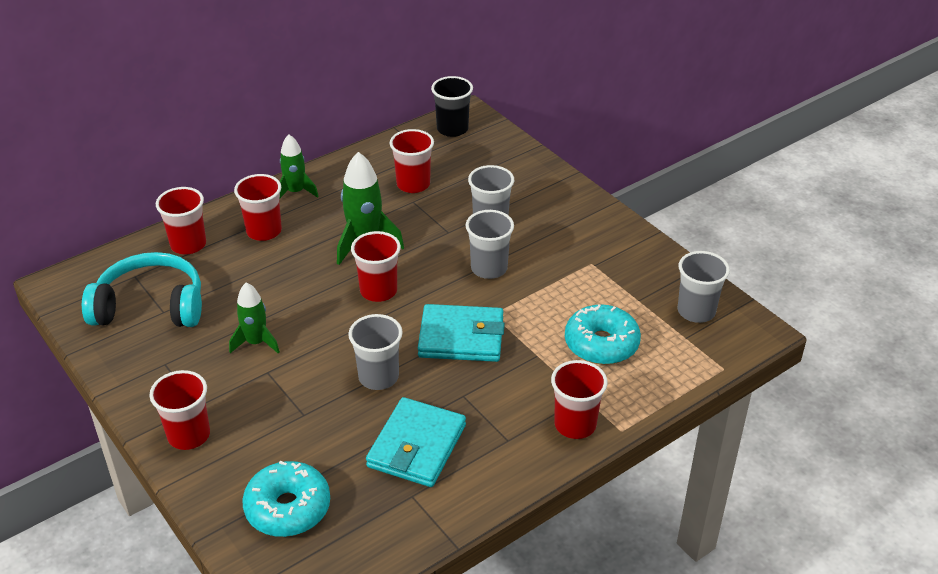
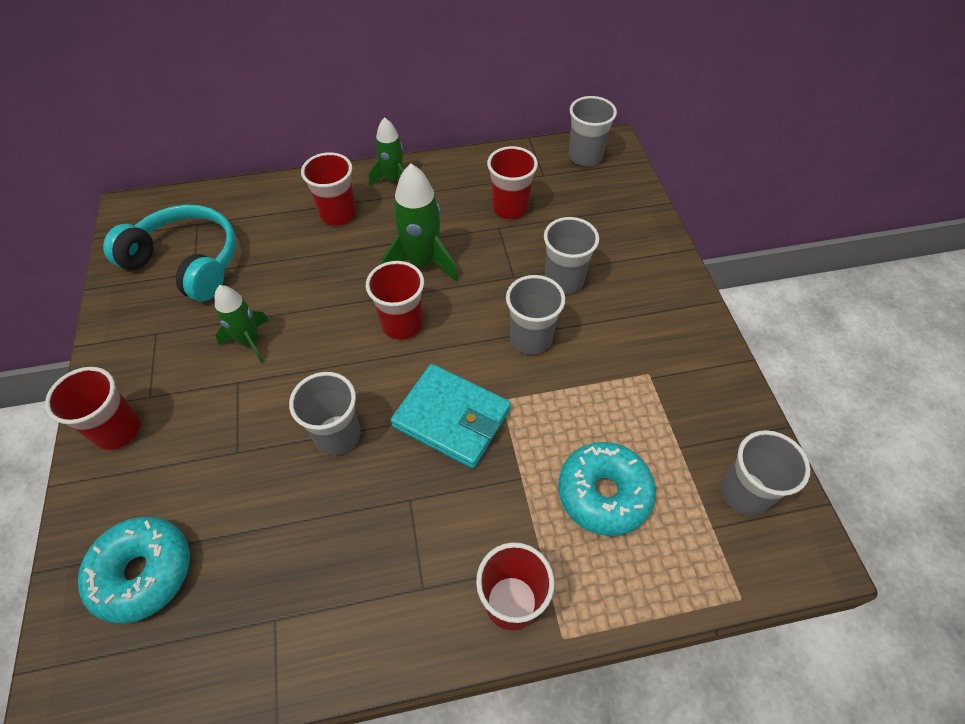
camera: 25 degrees right, 15 degrees up
(188, 244) = (263, 206): red cup -> none
(416, 446) = (320, 549): turquoise wallet -> none
(452, 129) = (585, 156): black cup -> grey cup

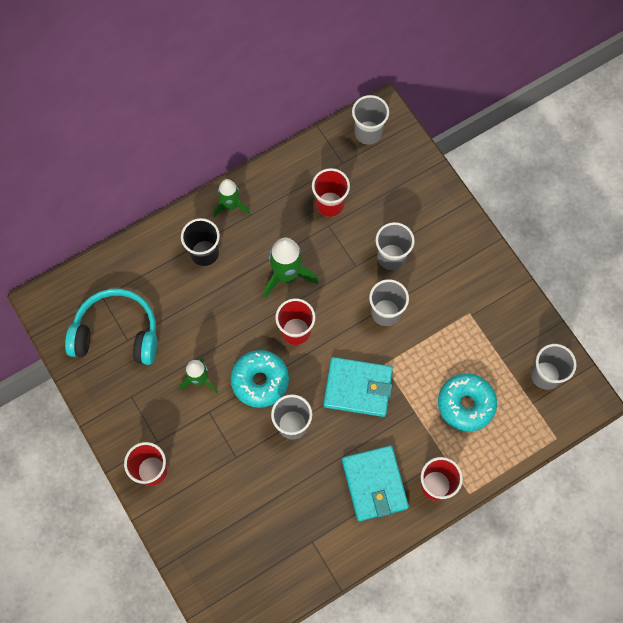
camera: 20 degrees left, 15 degrees up
(143, 572) = (224, 545): turquoise donut -> turquoise donut (260, 381)
(338, 214) = (204, 253): red cup -> black cup
(414, 563) = (374, 484): none -> turquoise wallet

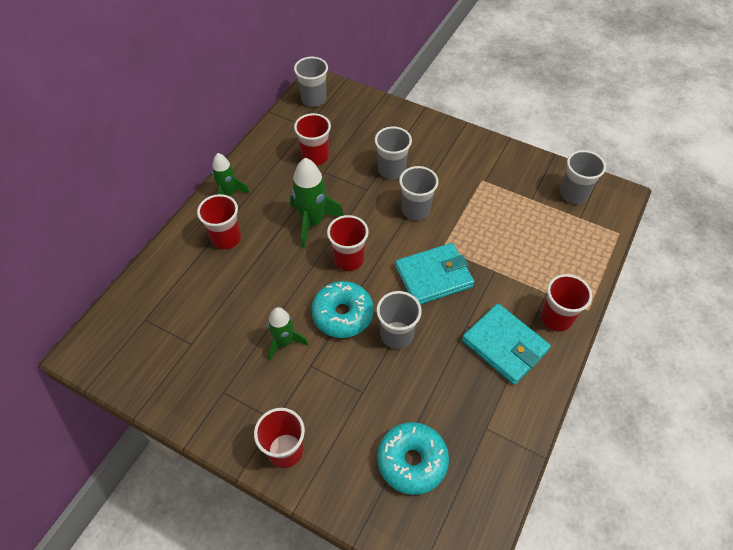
camera: 30 degrees left, 15 degrees down
(117, 333) = (177, 343): turquoise headphones -> none
(204, 253) = (226, 238): black cup -> red cup
(465, 404) = (531, 244): turquoise donut -> turquoise donut (412, 461)

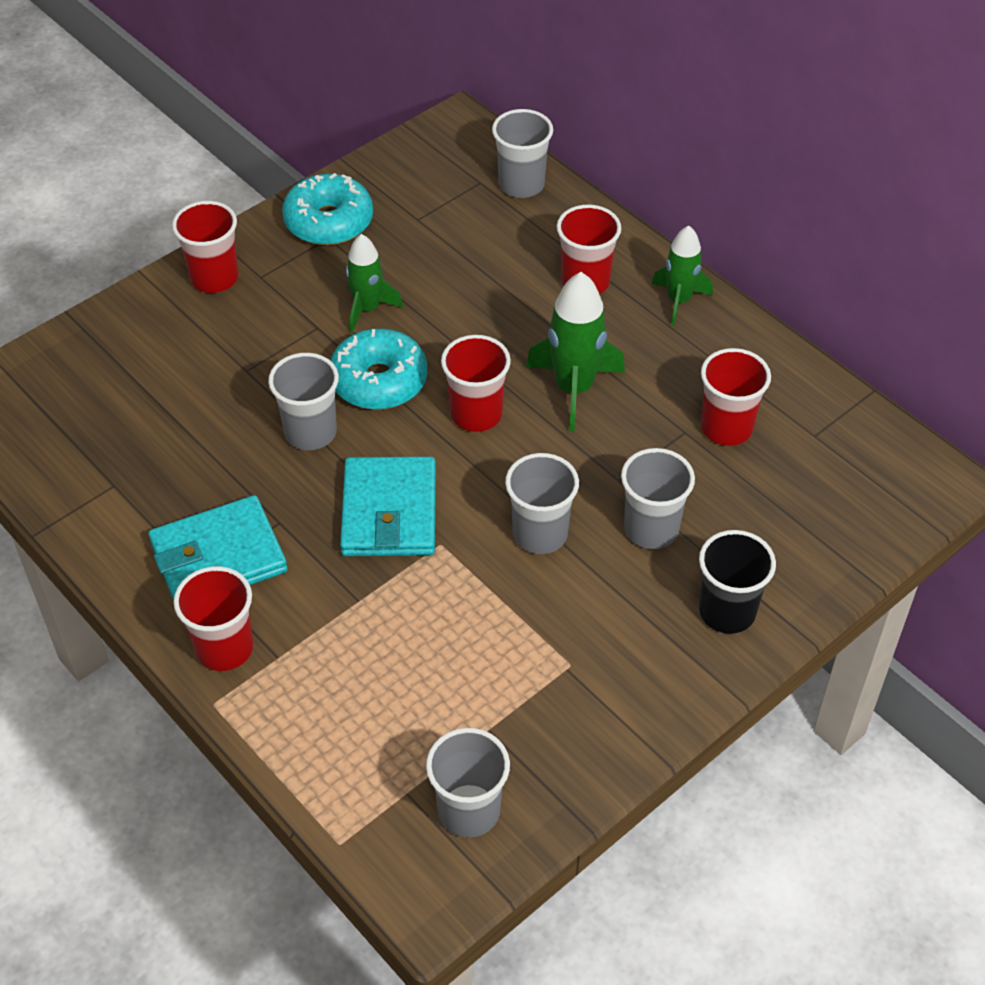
camera: 110 degrees right, 5 degrees down
(313, 99) = (890, 463): grey cup -> grey cup (521, 184)
(412, 461) = (122, 392): turquoise donut -> turquoise donut (329, 222)
(424, 135) = (727, 612): none -> black cup

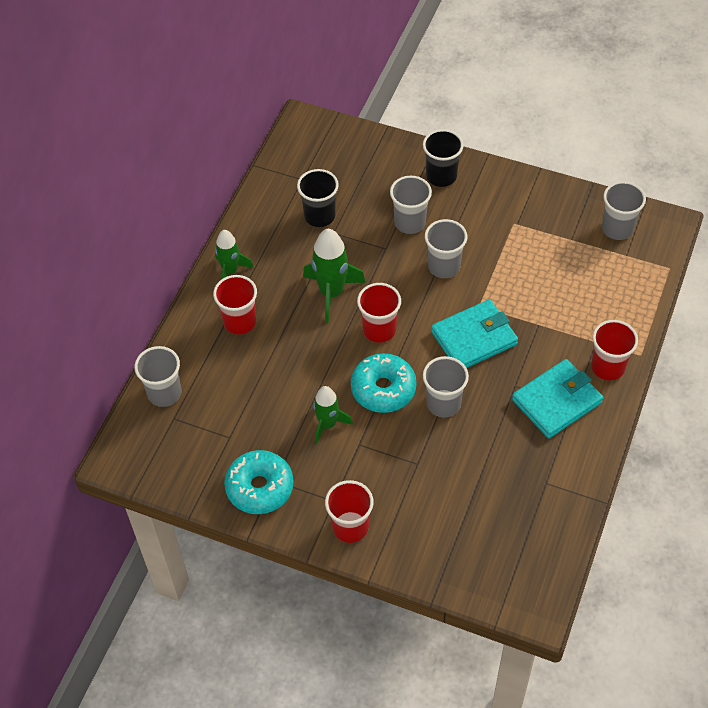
camera: 115 degrees left, 5 degrees up
(218, 557) = (557, 401): turquoise wallet -> turquoise wallet turned 75 degrees counterclockwise
(726, 428) = (319, 216): red cup -> black cup

